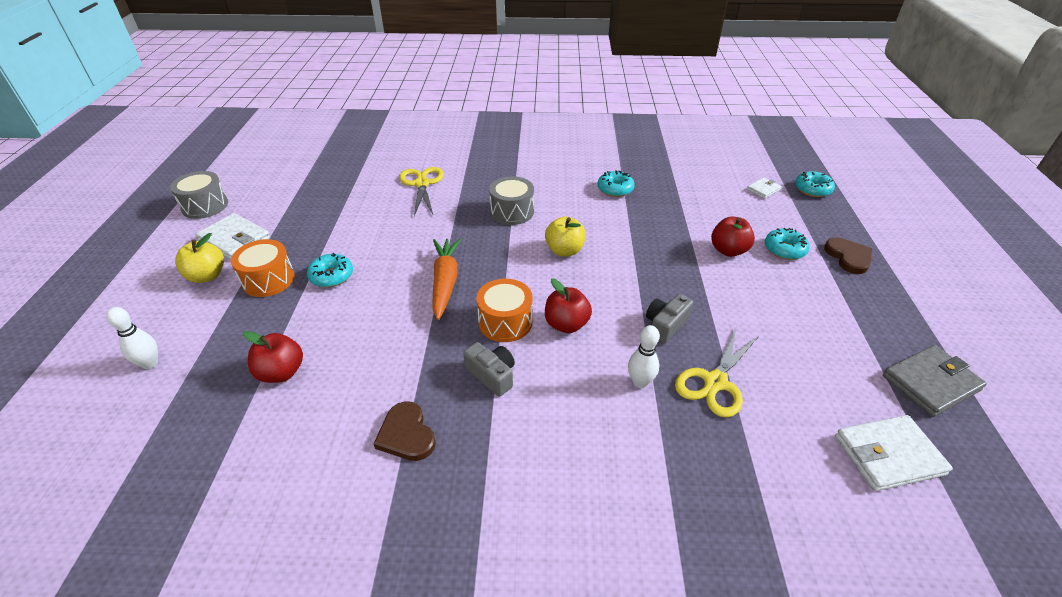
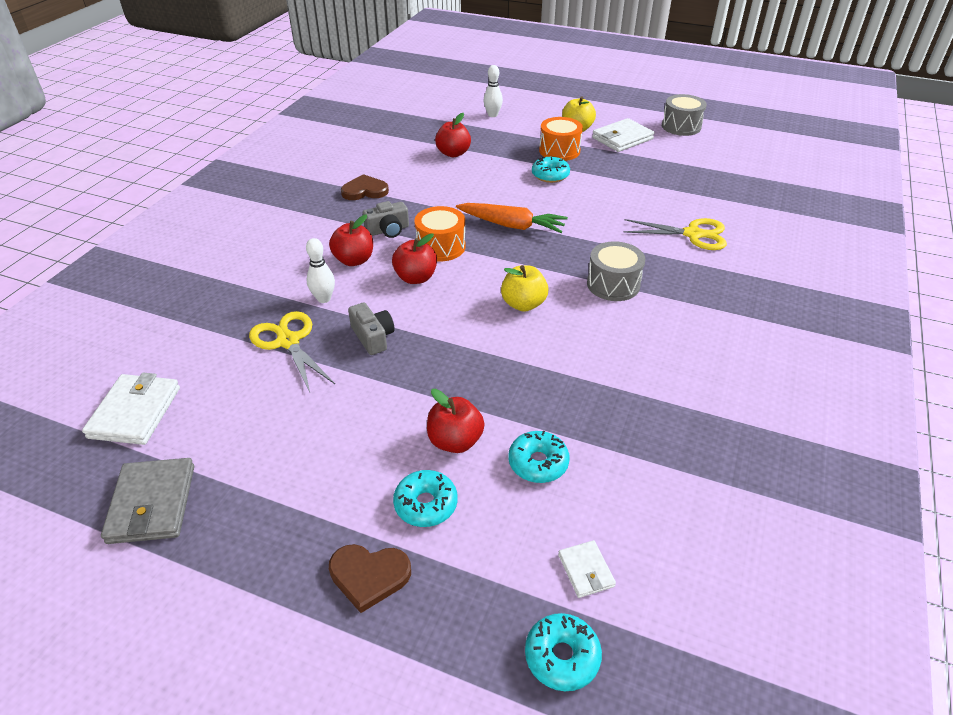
camera: 110 degrees right, 0 degrees up
(563, 383) = (354, 260): none -> red apple
(615, 189) = (639, 384): turquoise donut -> turquoise donut (538, 463)

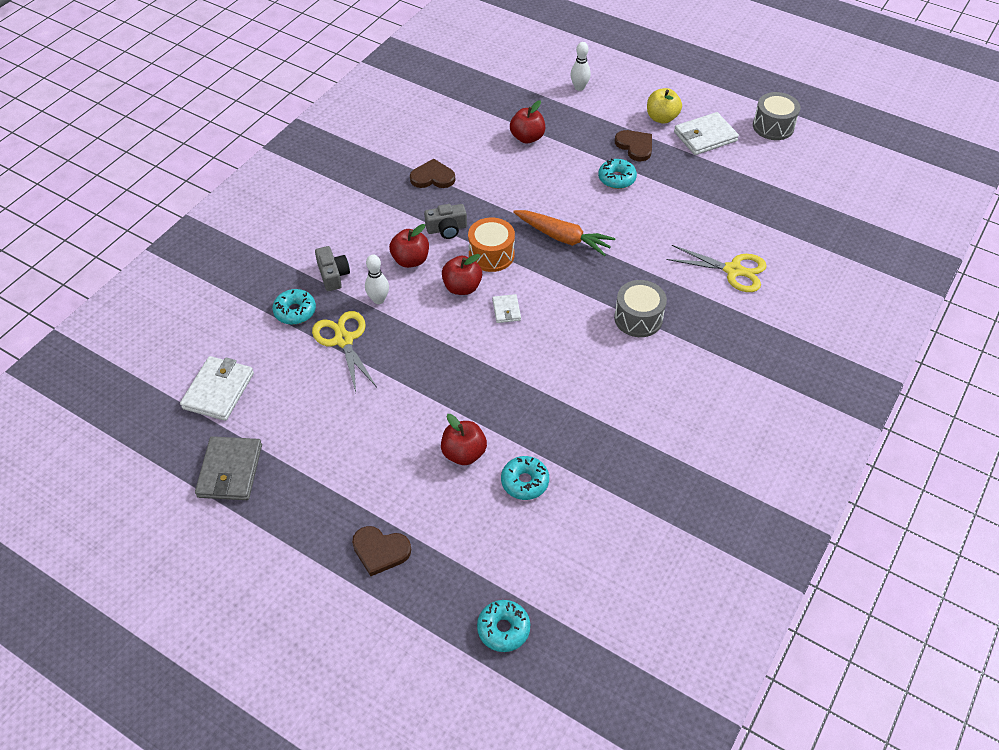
camera: 10 degrees right, 10 degrees up
(373, 337) = (414, 345): grey camera -> grey camera (333, 275)
(426, 504) = (431, 502): turquoise donut -> turquoise donut (295, 311)
(523, 304) = (551, 329): yellow apple -> none
(559, 151) = (635, 146): orange drum -> brown heart
(586, 570) = (537, 572): white wallet -> white wallet (506, 310)

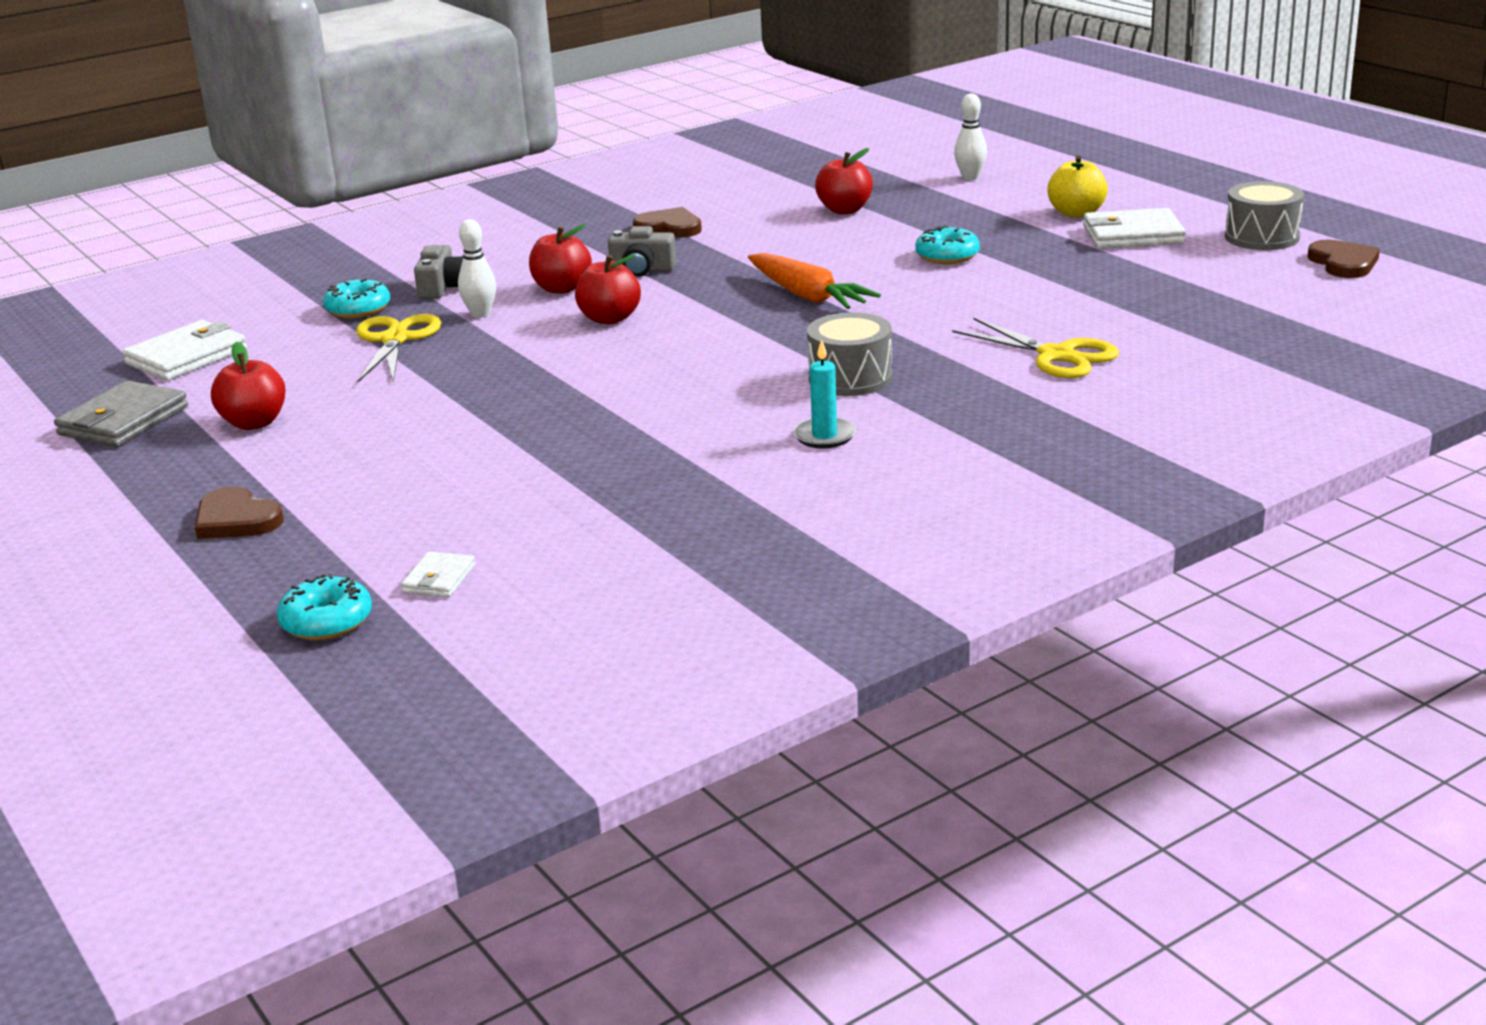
camera: 25 degrees right, 25 degrees down
(464, 453) = (451, 456): red apple -> red apple (254, 423)
(491, 255) = (683, 297): orange drum -> none
(506, 310) = (653, 345): white wallet -> white wallet (439, 579)
(524, 482) = (511, 495): turquoise donut -> none
(635, 146) = (1006, 232): brown heart -> brown heart (1343, 263)
(658, 379) = (824, 436): none -> turquoise candle

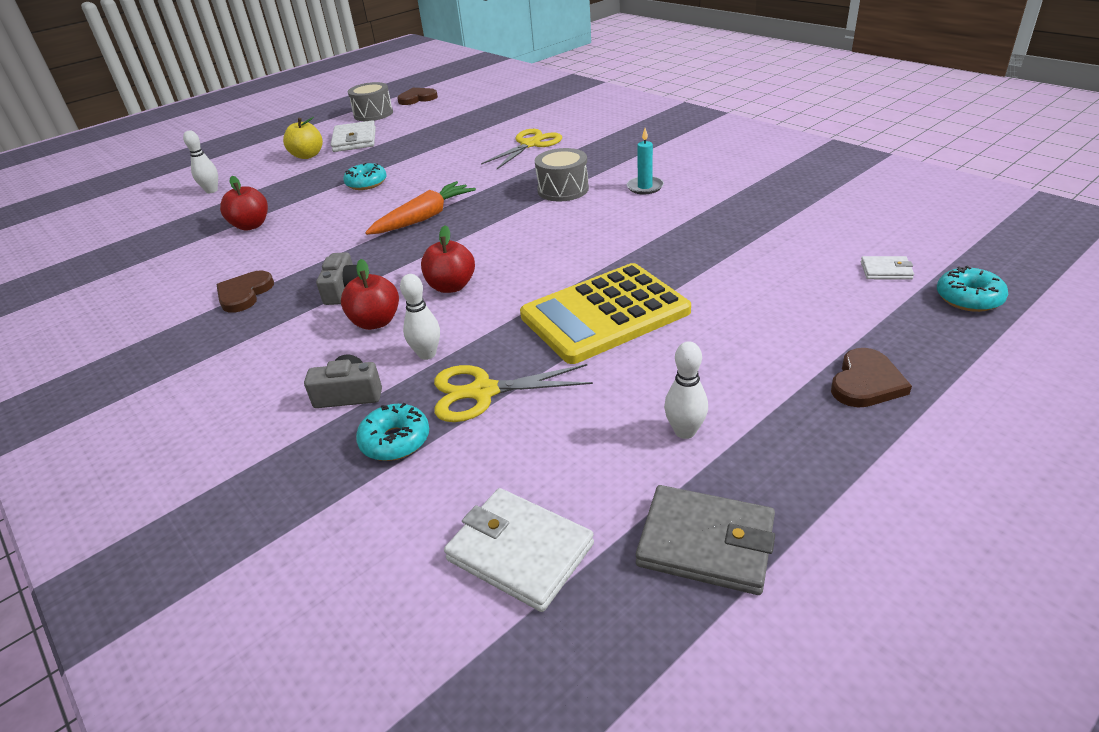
camera: 95 degrees left, 10 degrees up
(254, 423) = (685, 431): red apple -> white bowling pin
(484, 395) = (605, 314): none -> yellow calculator

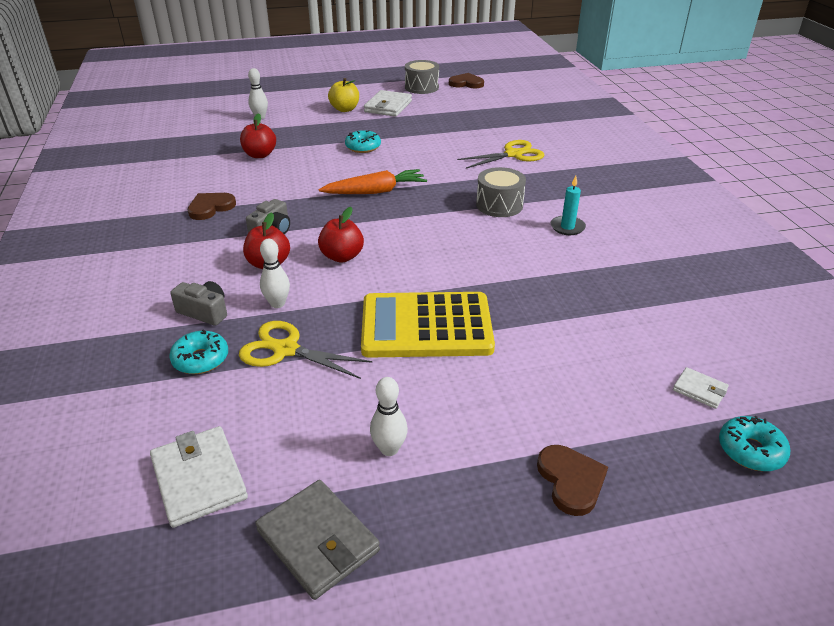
camera: 25 degrees right, 0 degrees up
(866, 382) = (571, 481): brown heart -> brown heart turned 75 degrees counterclockwise

